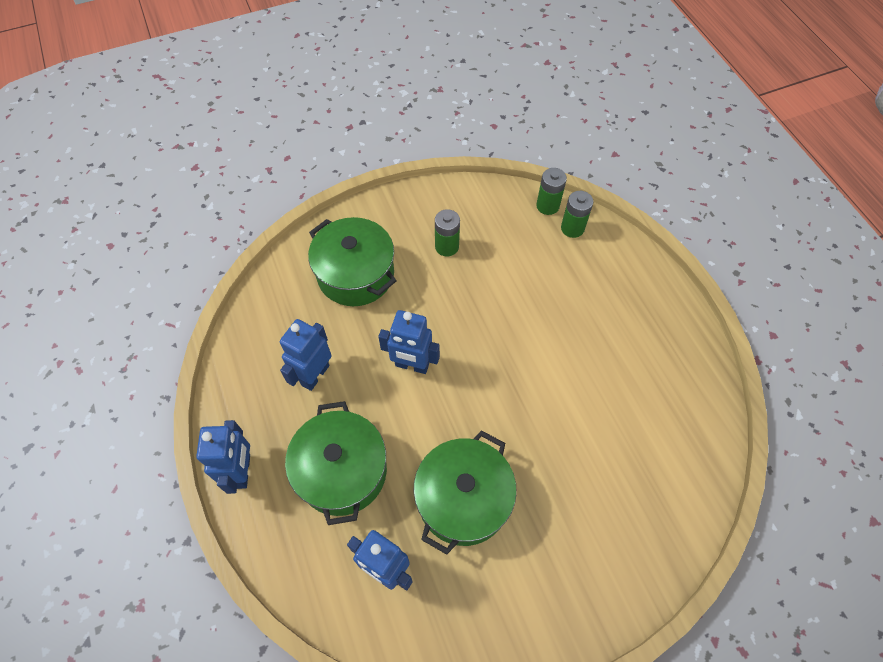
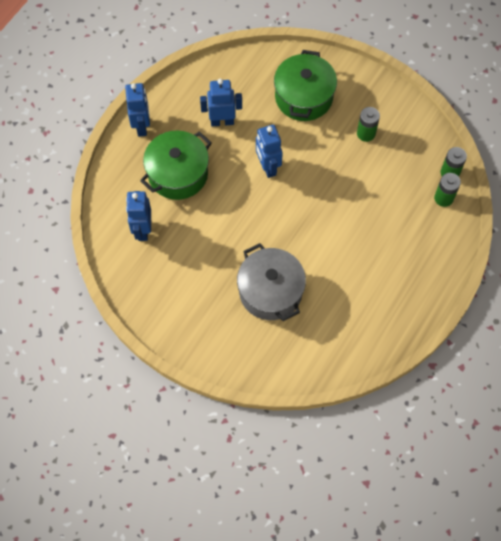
camera: 55 degrees right, 5 degrees up
(242, 471) = (142, 126): blue robot -> blue robot turned 60 degrees counterclockwise
(463, 499) = (208, 244): green pot -> none
(573, 467) = (270, 291): none -> grey pot

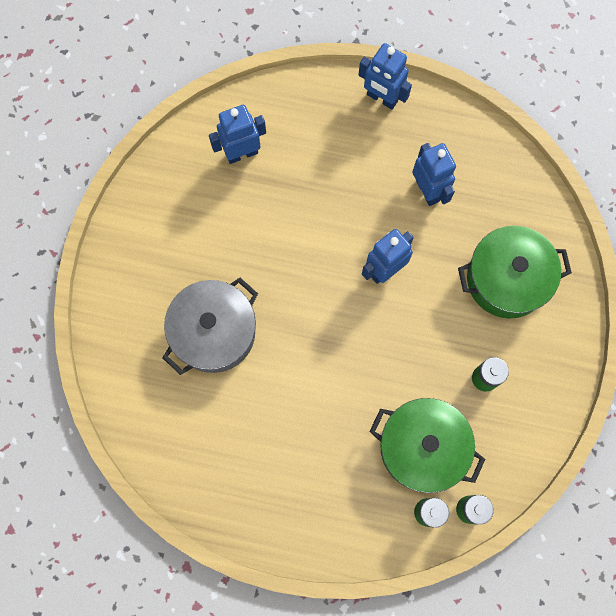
camera: 70 degrees right, 10 degrees up
(142, 126) = (382, 98): blue robot -> blue robot turned 60 degrees clockwise
(178, 174) = (332, 165): green pot -> green pot (422, 448)

